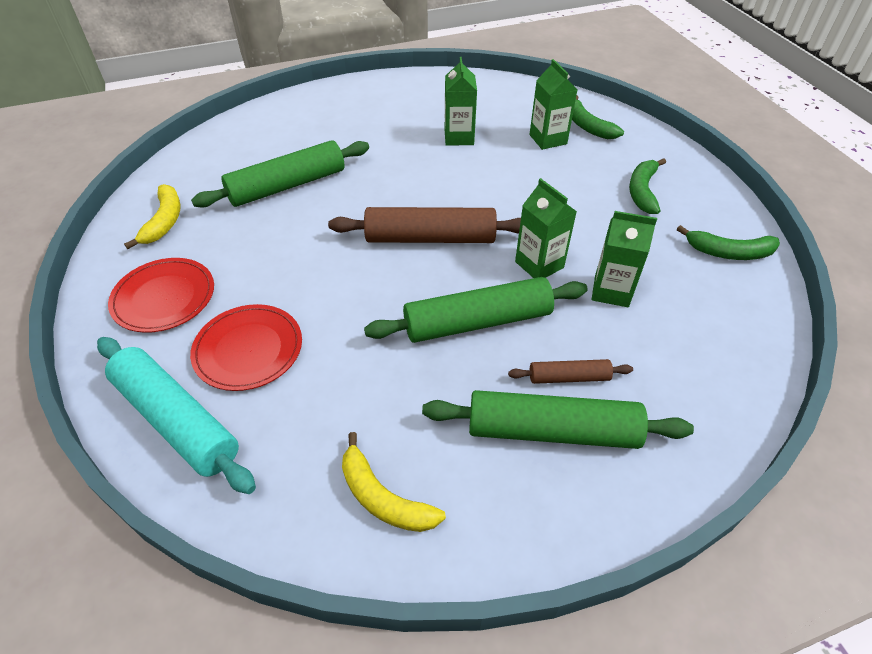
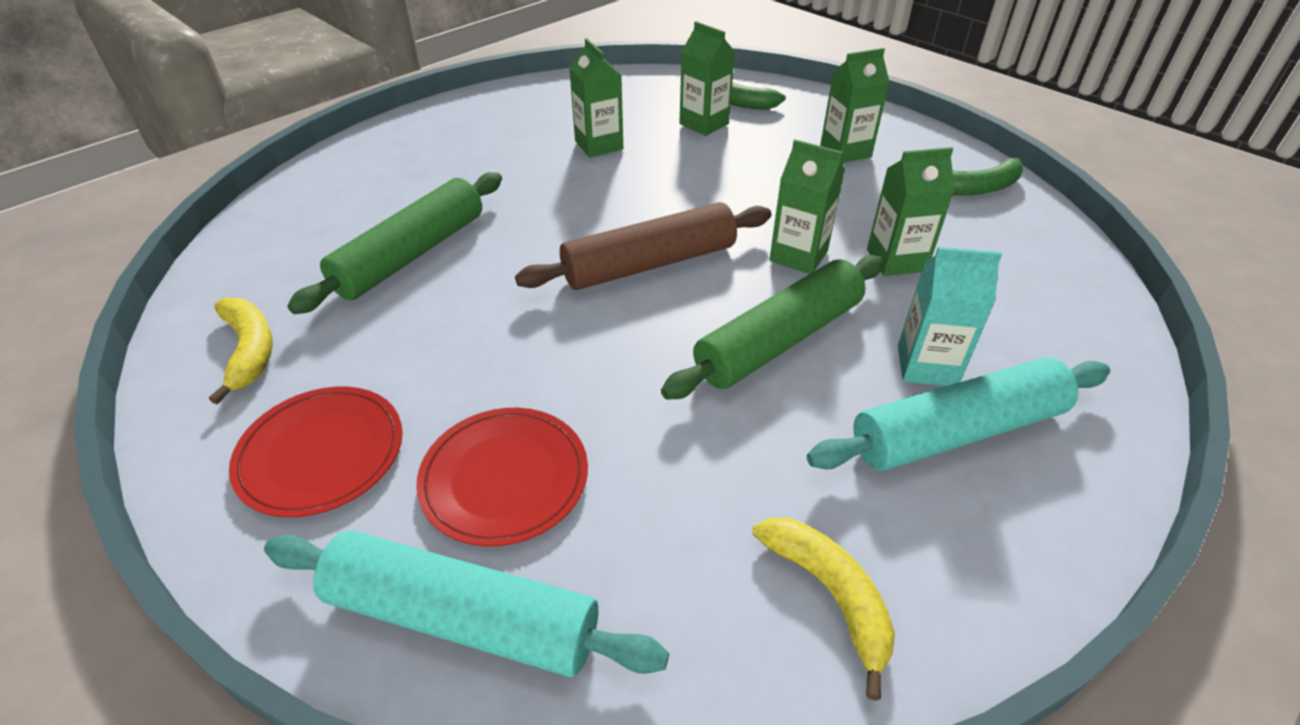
camera: 25 degrees left, 5 degrees down
(383, 497) = (830, 595): yellow banana -> yellow banana turned 135 degrees counterclockwise
(552, 430) = (957, 431): green rolling pin -> turquoise rolling pin
(569, 377) = (926, 366): brown rolling pin -> turquoise carton
(642, 191) = (845, 151): green banana -> green carton

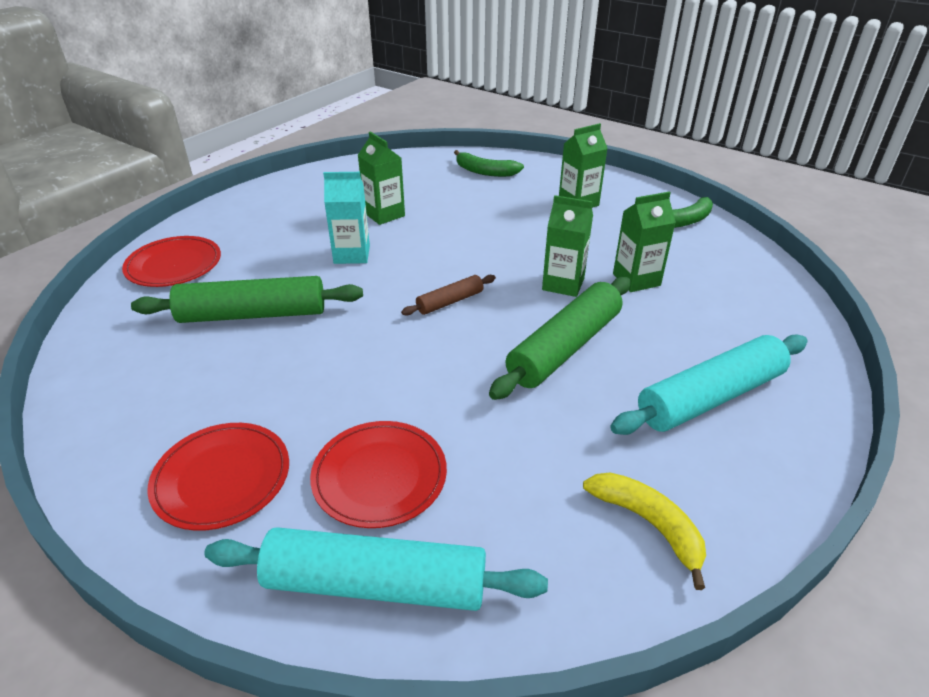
camera: 10 degrees left, 5 degrees down
(250, 351) = (135, 406): yellow banana -> none
(340, 185) = (174, 265): none -> red plate
(411, 255) = (253, 315): green rolling pin -> green rolling pin turned 60 degrees clockwise
(649, 264) = (450, 302): brown rolling pin -> brown rolling pin, size x0.51
(704, 124) = (464, 191): green carton -> none
(926, 366) = (677, 353): turquoise carton -> turquoise carton (352, 254)

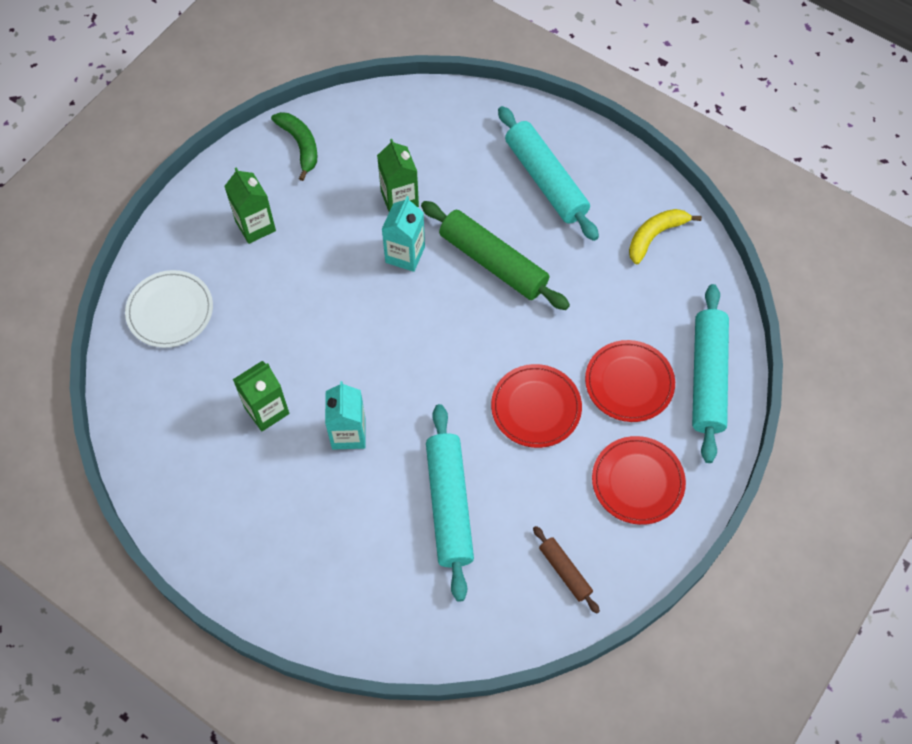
camera: 90 degrees left, 25 degrees up
(174, 265) = (362, 604): red plate -> red plate (536, 407)
(253, 315) = (449, 505): green rolling pin -> turquoise rolling pin
(450, 302) = (431, 343): brown rolling pin -> brown rolling pin (565, 571)
(485, 172) = (170, 311): green banana -> white plate
(563, 284) = (405, 254): green carton -> turquoise carton

